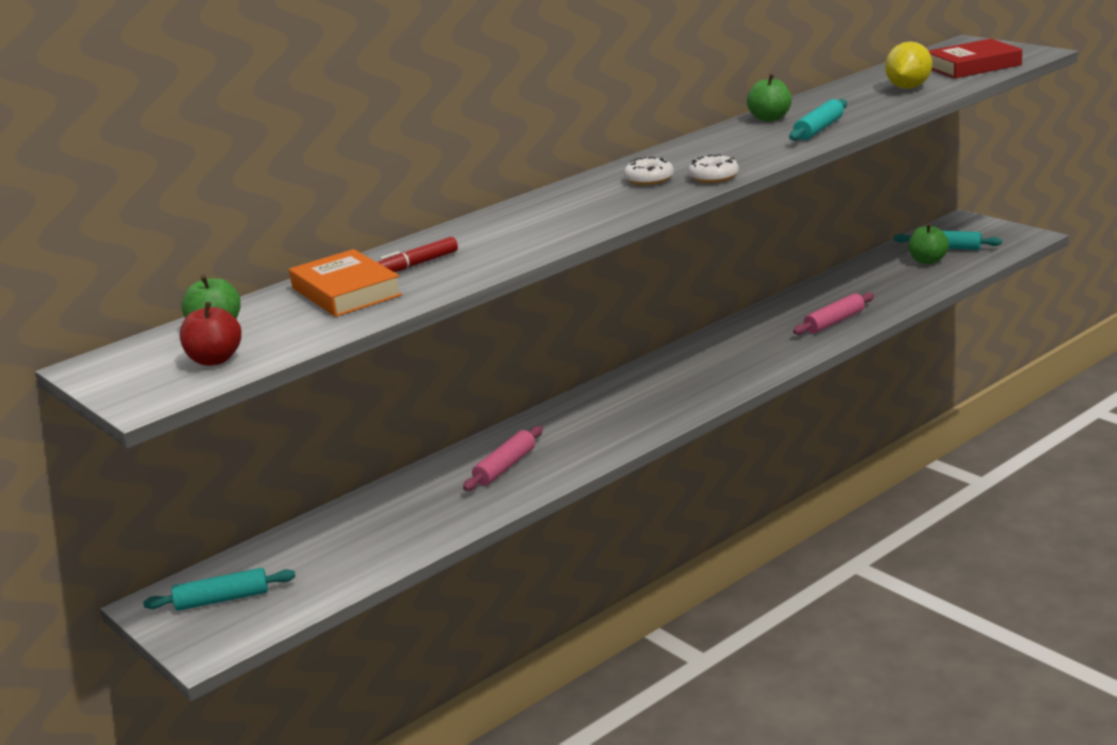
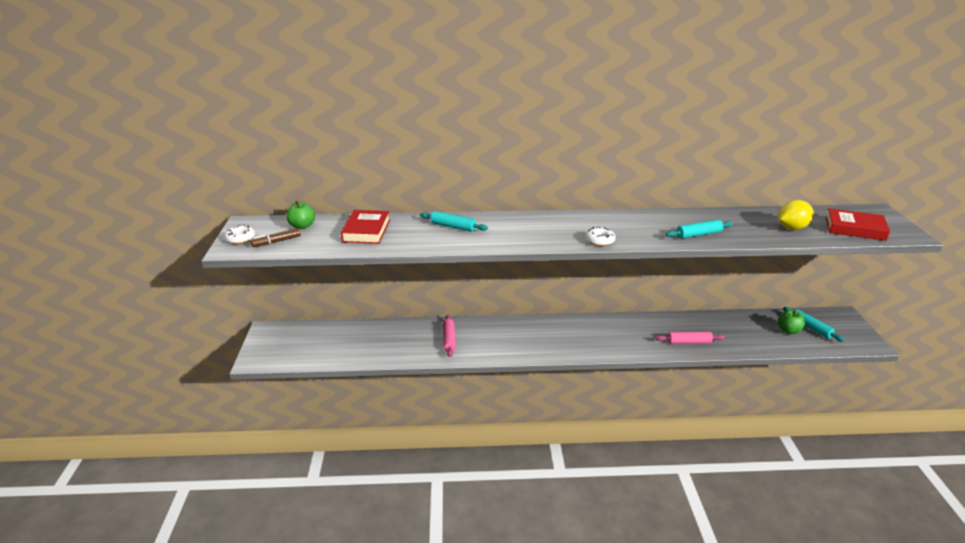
camera: 35 degrees right, 5 degrees up
(215, 360) = (276, 241): red apple -> brown marker
(222, 599) = (286, 341): turquoise rolling pin -> turquoise rolling pin (453, 227)
(346, 292) = (366, 231): orange book -> red book
(417, 264) = (411, 230): red marker -> none
(505, 467) = (449, 339): pink rolling pin -> pink rolling pin turned 75 degrees counterclockwise
(649, 179) = (571, 228): white donut -> white donut (240, 239)
(770, 118) = (687, 216): green apple -> none

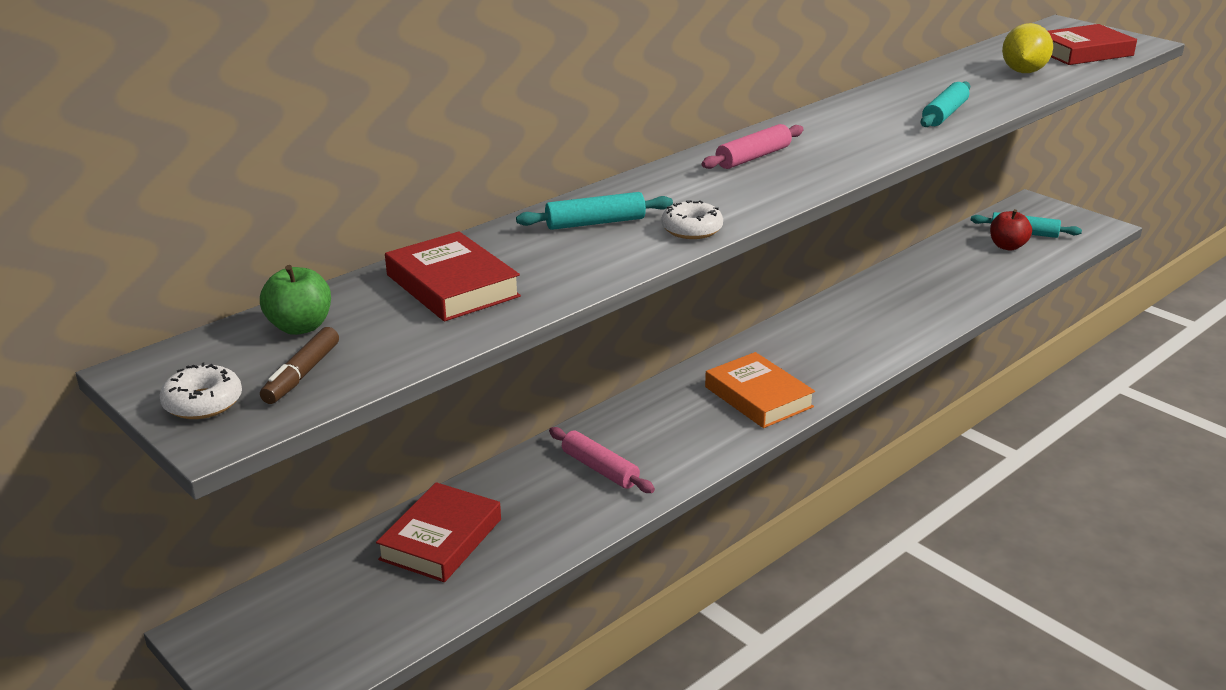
camera: 40 degrees left, 0 degrees up
(364, 336) = (441, 539): none -> red book
(550, 342) = (758, 397): none -> orange book
(600, 241) = (846, 165): white donut -> white donut (692, 229)
(689, 342) = (926, 311): pink rolling pin -> pink rolling pin (753, 157)
(788, 330) = (1007, 246): green apple -> red apple

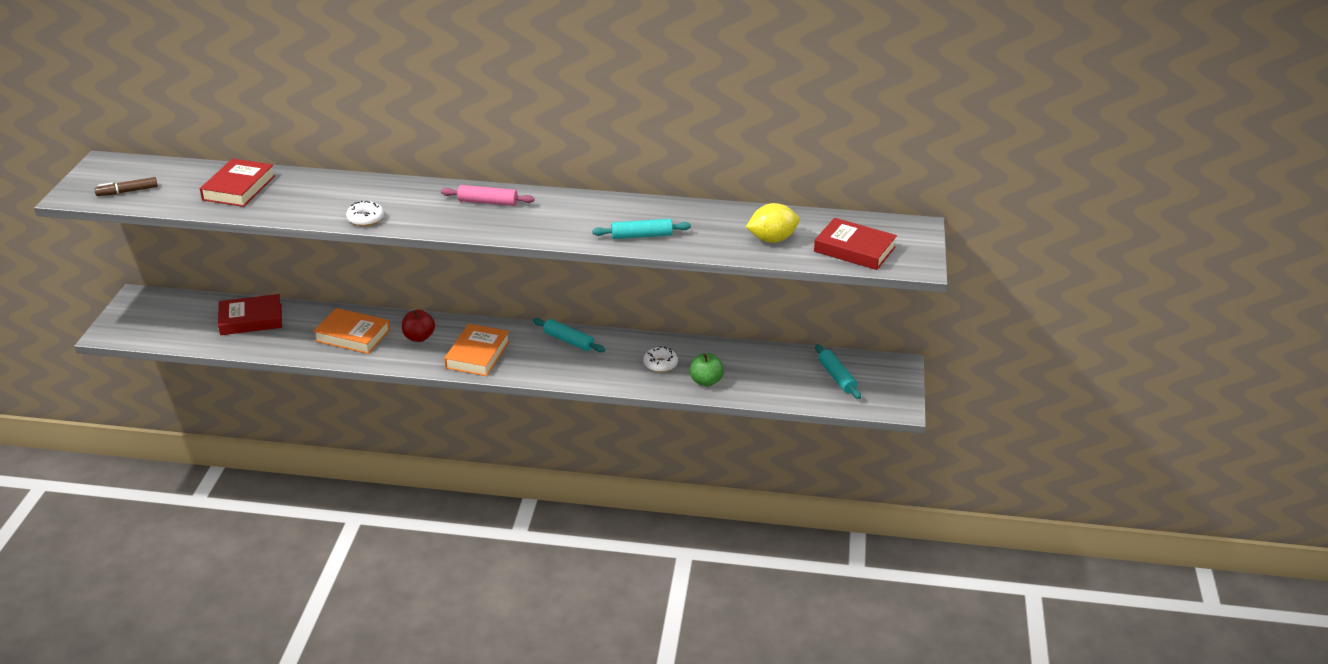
camera: 50 degrees right, 5 degrees up
(203, 403) = (88, 183): white donut -> white donut (660, 364)
(300, 327) = (167, 173): green apple -> green apple (706, 381)
(595, 223) = (346, 193): turquoise rolling pin -> turquoise rolling pin (568, 341)
(600, 469) = (352, 335): pink rolling pin -> orange book
(1007, 246) = (803, 377): red apple -> red apple (419, 337)

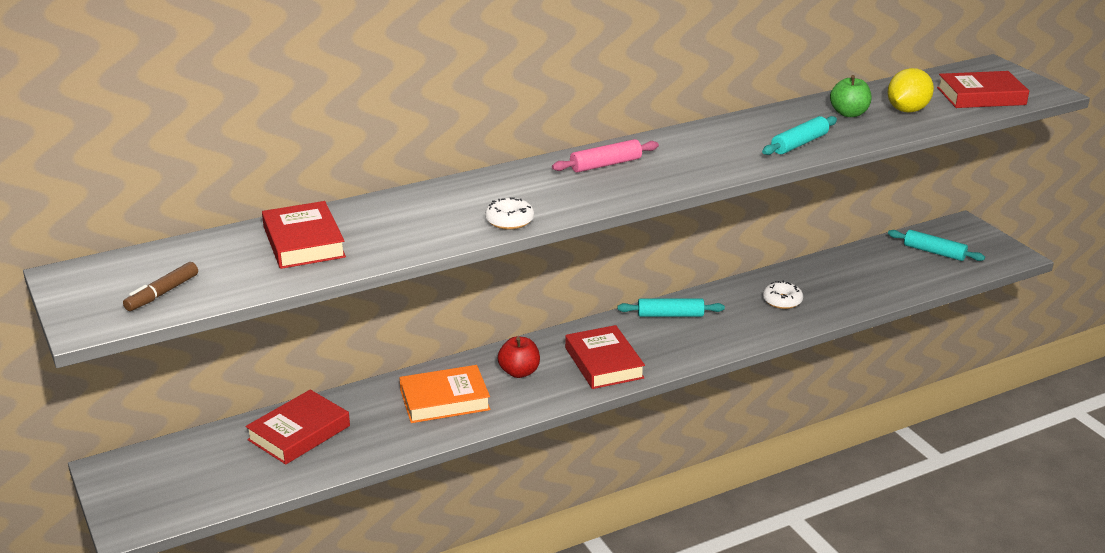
camera: 35 degrees left, 5 degrees down
(477, 354) = (604, 363): orange book -> red book
(706, 381) = (842, 299): green apple -> green apple (849, 113)

